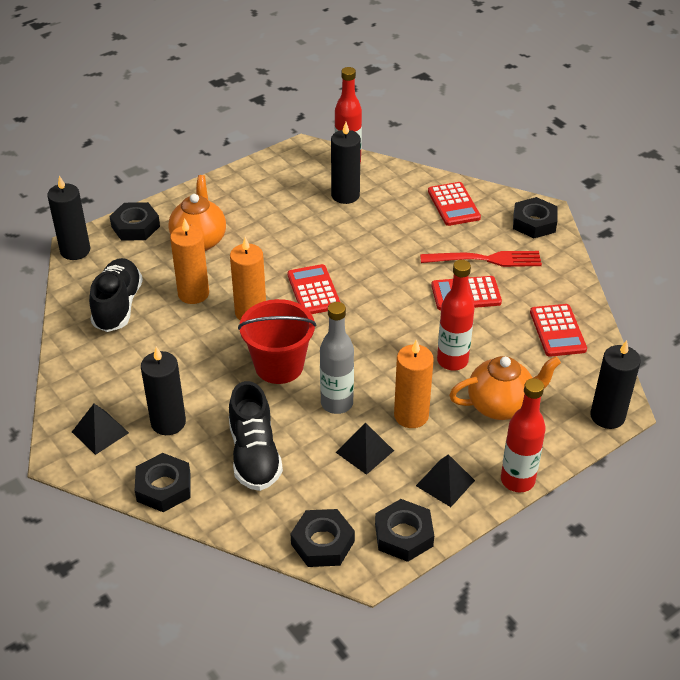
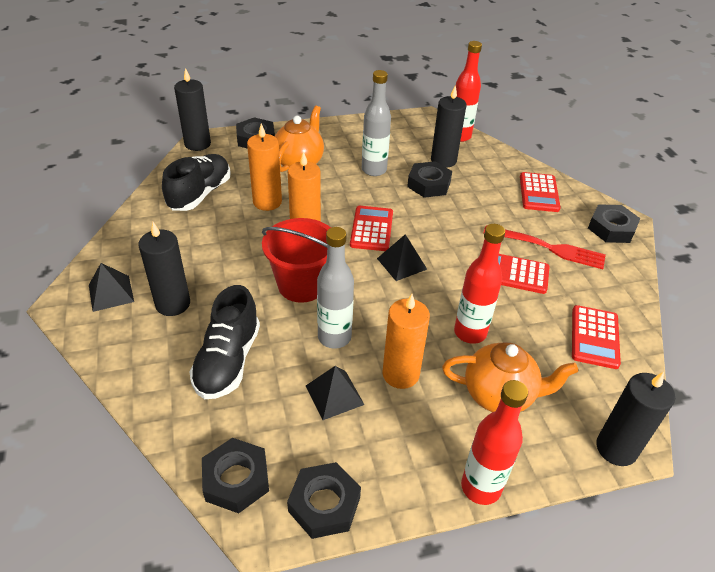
camera: 20 degrees right, 0 degrees up
(164, 487) = (127, 363): black nut -> black nut (429, 184)
(281, 226) = (374, 170): none -> grey bottle
(445, 483) = (399, 460): black pyramid -> black pyramid (401, 263)

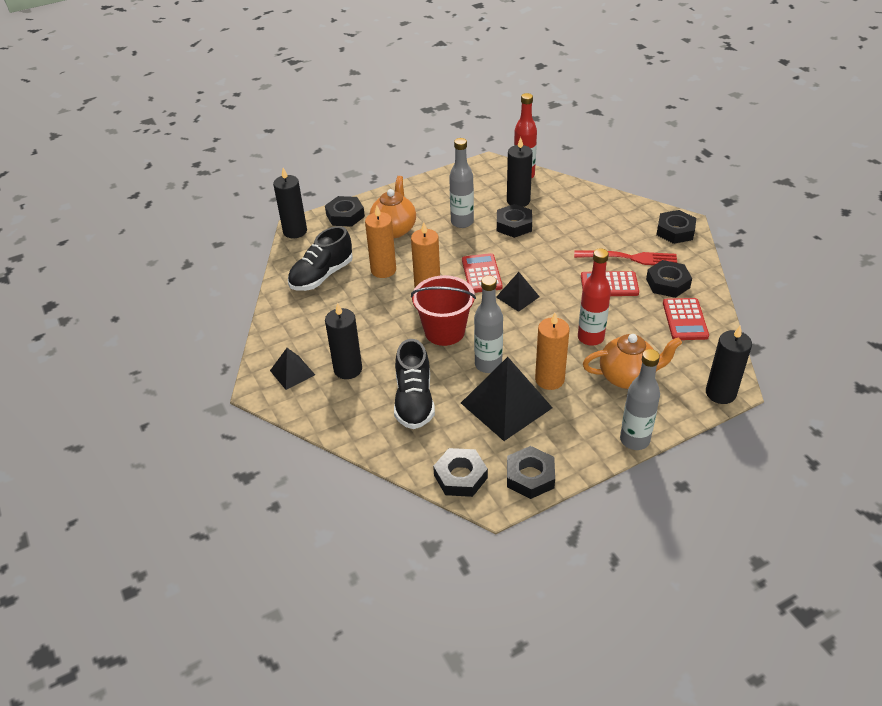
camera: 10 degrees left, 0 degrees up
(200, 194) = (321, 276): black shoe -> black shoe turned 150 degrees counterclockwise
(334, 395) = (506, 405): black pyramid -> black pyramid, size x1.86
(481, 487) = (634, 440): red bottle -> grey bottle
(539, 193) = (608, 213): red calculator -> none
(585, 287) = (667, 283): none -> black nut

